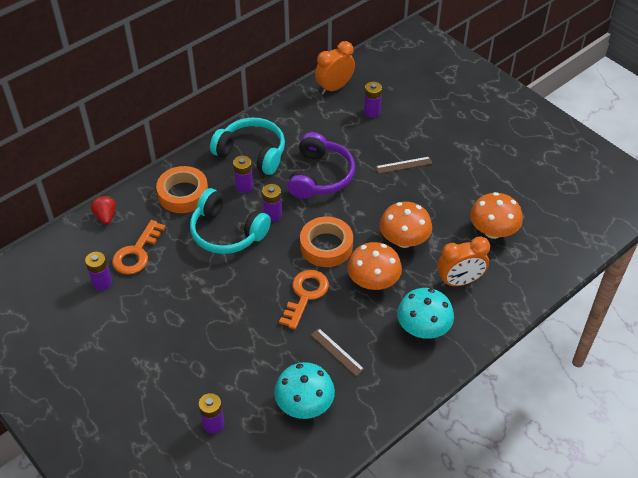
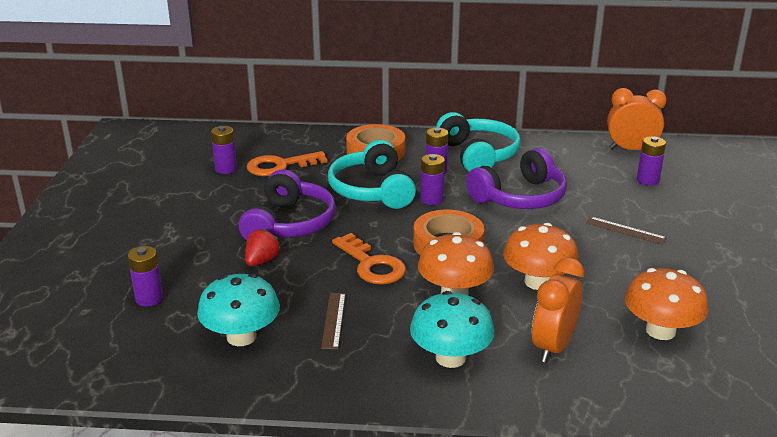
camera: 45 degrees right, 20 degrees down
(106, 216) = (294, 136): red strawberry -> red strawberry (261, 261)
(214, 300) = (289, 224): none -> purple headphones
(305, 295) = (372, 265): orange key -> orange key turned 75 degrees clockwise
(459, 281) = (553, 347): orange clock -> orange clock turned 90 degrees clockwise

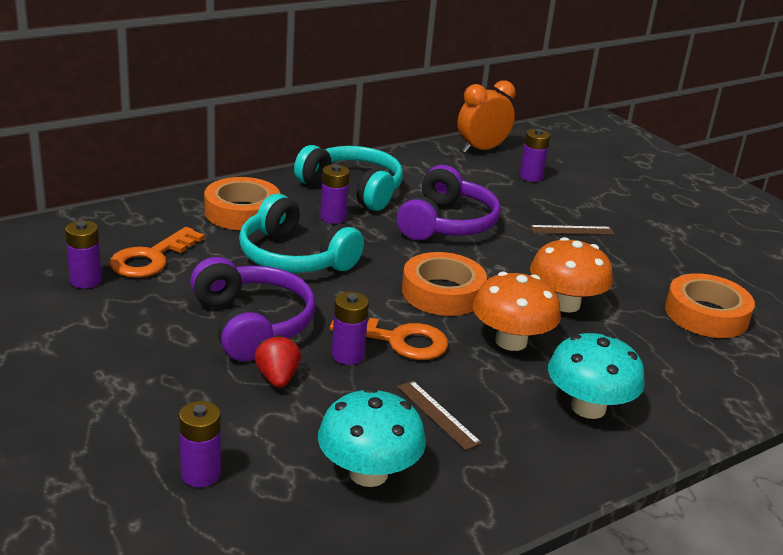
camera: 40 degrees left, 0 degrees up
(431, 199) = (368, 250): purple battery -> purple battery (347, 355)
(553, 347) = (652, 361): orange clock -> none
(660, 331) = (706, 314): orange mushroom -> orange tape

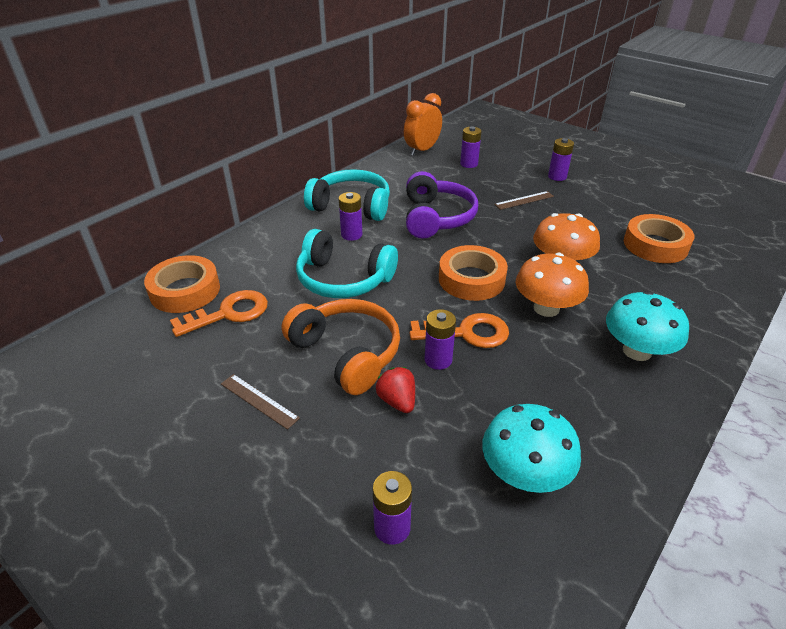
camera: 15 degrees left, 10 degrees up
(85, 280) = (184, 352): purple battery -> purple battery (557, 176)
(151, 258) = (229, 313): orange key -> orange key turned 135 degrees counterclockwise
(242, 212) = (279, 249): orange tape -> orange tape (185, 290)
(252, 324) = (346, 353): purple headphones -> orange headphones
(438, 414) = (539, 394): brown ruler -> brown ruler (259, 401)

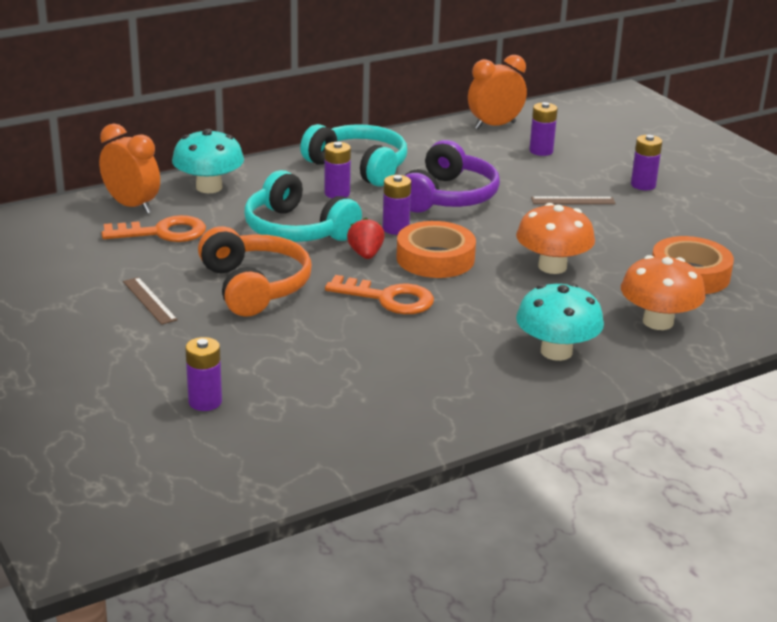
camera: 20 degrees right, 10 degrees down
(185, 290) = (132, 206): orange tape -> orange clock
(397, 401) = (275, 330): red strawberry -> red strawberry (366, 254)
(438, 360) = (340, 311): purple battery -> purple battery (395, 228)
(524, 473) = (349, 401): turquoise mushroom -> turquoise mushroom (209, 187)
(546, 308) = (494, 299): orange mushroom -> orange mushroom (658, 322)

